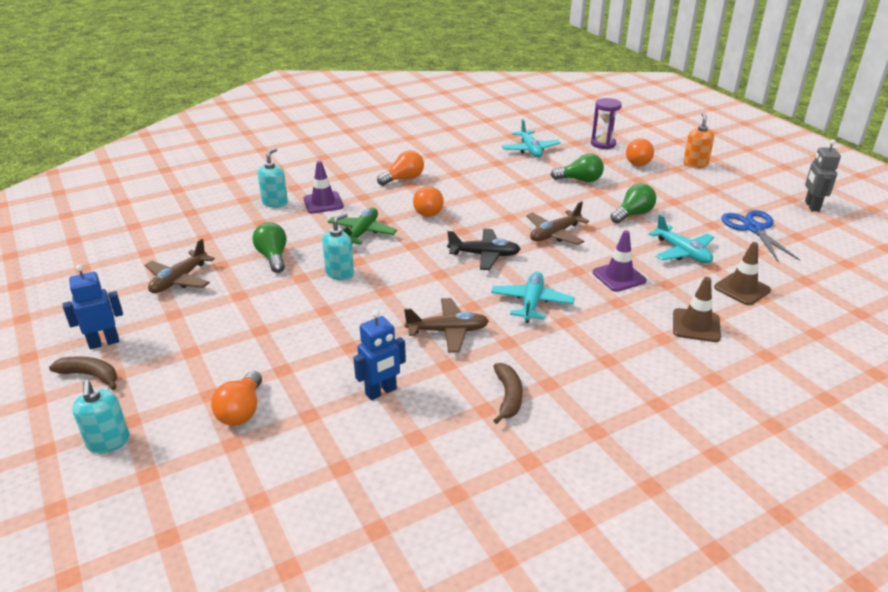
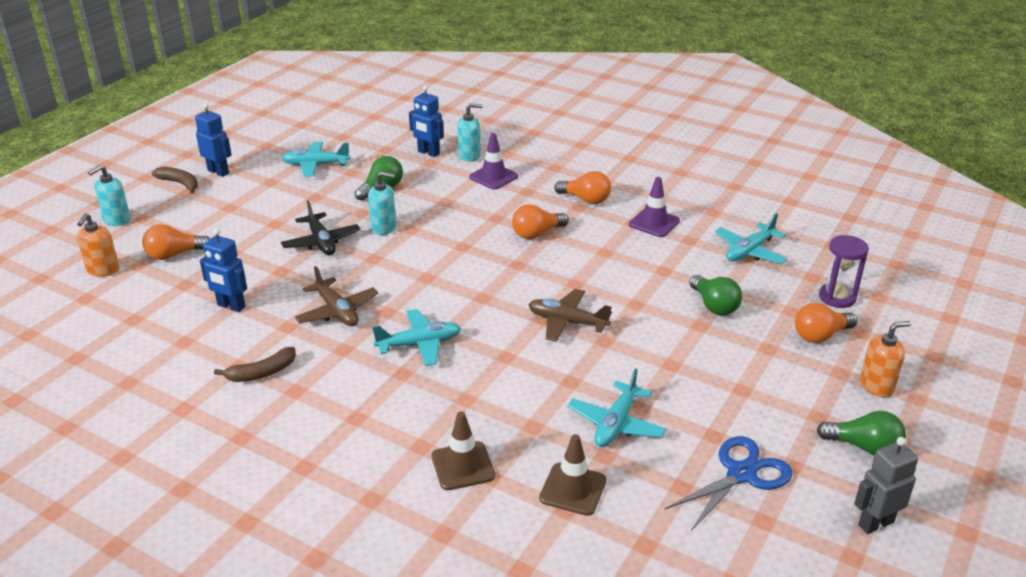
camera: 60 degrees right, 0 degrees up
(90, 375) = (180, 183): brown banana -> brown banana turned 45 degrees counterclockwise
(179, 280) = (316, 165): brown plane -> turquoise plane
(212, 474) = (103, 270): none -> orange soap dispenser
(242, 219) = (428, 153): none -> blue robot
(361, 233) = (459, 214): green plane -> none
(484, 255) = (482, 291): black plane -> black plane (321, 242)
(619, 277) = (517, 388): purple traffic cone -> purple traffic cone (654, 223)
(633, 214) = (671, 365): green light bulb -> green light bulb (864, 447)

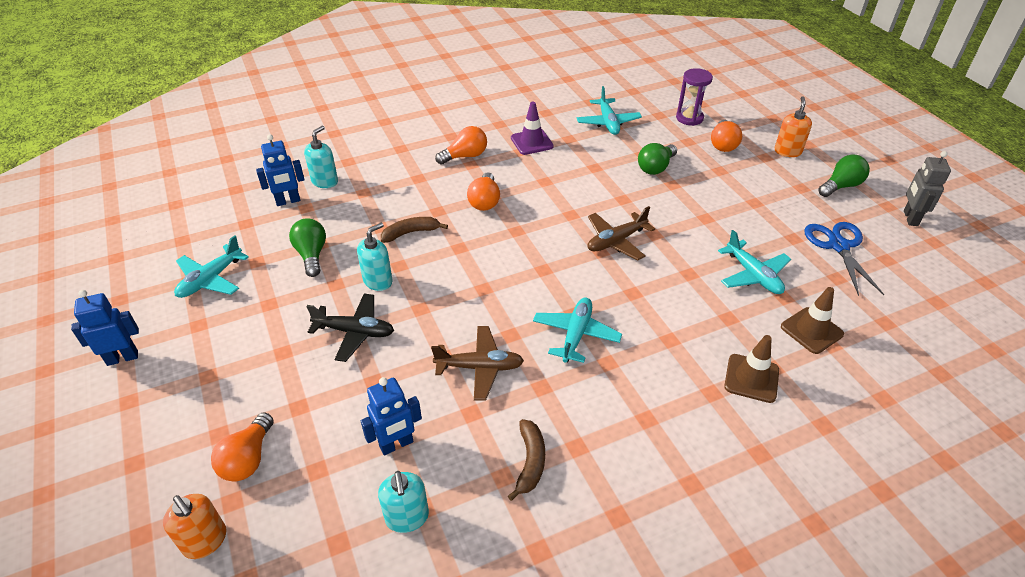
camera: 55 degrees left, 10 degrees up
(116, 220) = (107, 489): turquoise soap dispenser -> turquoise soap dispenser (407, 517)
(180, 183) = (102, 400): brown banana -> brown banana (411, 233)
(493, 177) = (375, 184): purple traffic cone -> none
(714, 306) = (655, 167): green light bulb -> green light bulb turned 120 degrees clockwise

